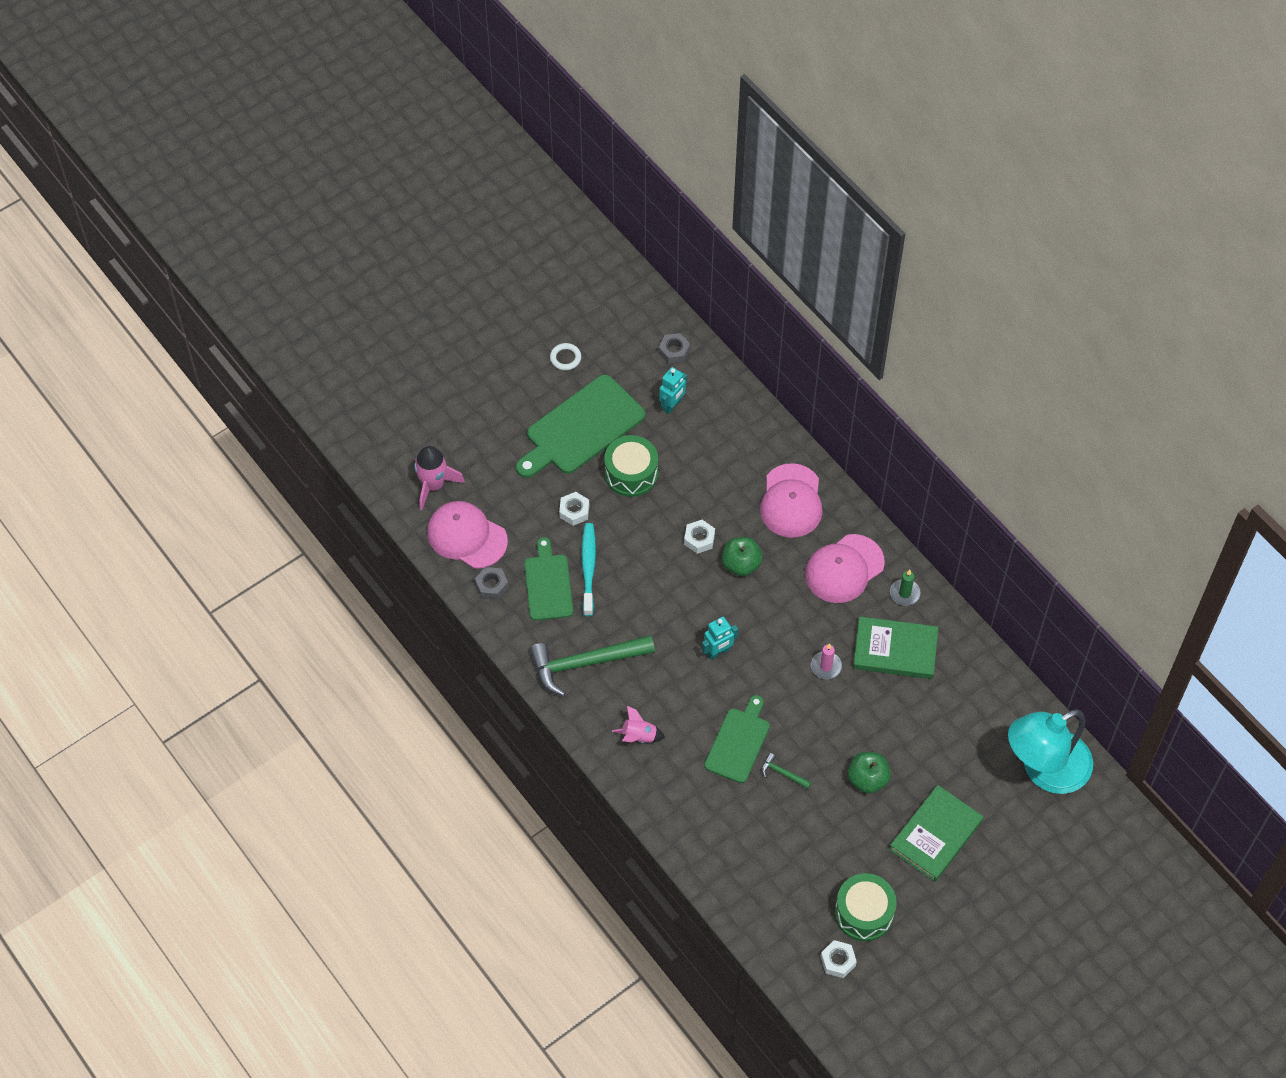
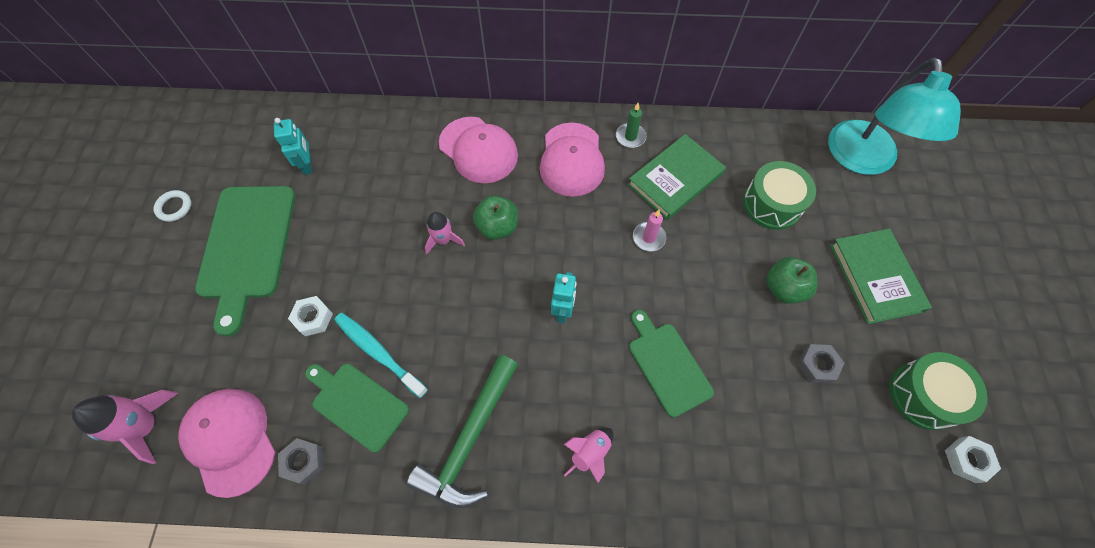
camera: 50 degrees left, 5 degrees up
(466, 536) = (230, 440): pink cap -> pink cap turned 75 degrees clockwise
(631, 473) = (330, 243): green drum -> green drum (772, 204)
(674, 351) = (266, 128): grey nut -> grey nut (817, 365)
(699, 539) = (443, 240): white nut -> pink rocket
(783, 773) = (728, 352): green hammer -> none

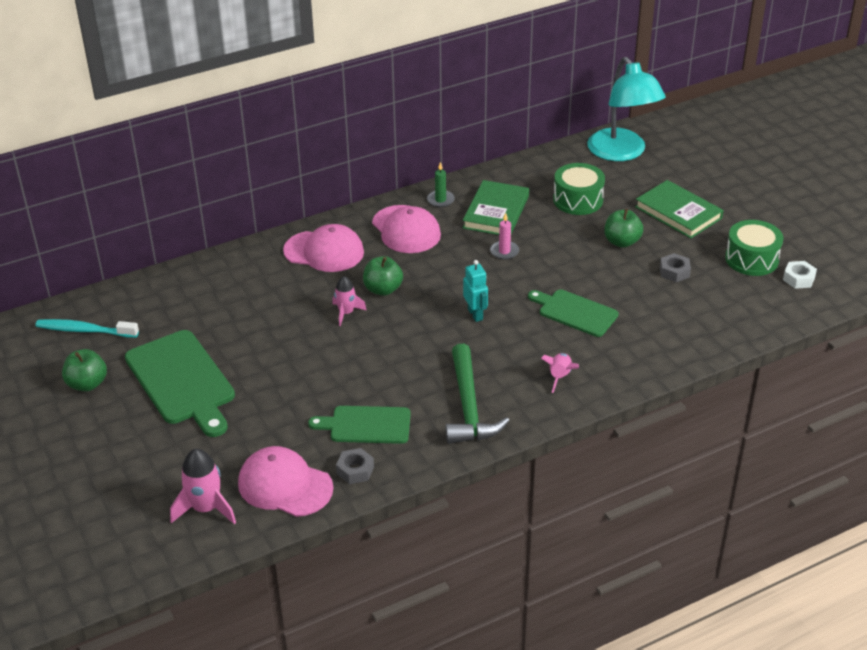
camera: 30 degrees left, 25 degrees down
(174, 207) = (87, 384): white ring -> green apple
(308, 165) = (183, 314): turquoise robot -> none
(313, 318) = (283, 396): white nut -> none
(378, 352) = (355, 393): turquoise toothbrush -> turquoise toothbrush (84, 330)

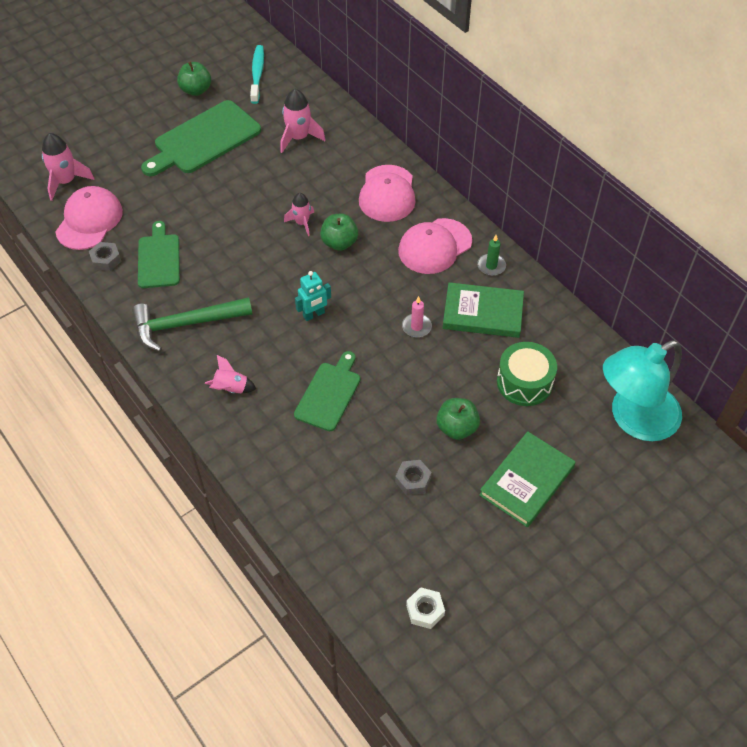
camera: 80 degrees right, 15 degrees up
(212, 305) = (299, 138): none -> pink rocket
(751, 259) = (453, 559): green drum -> none

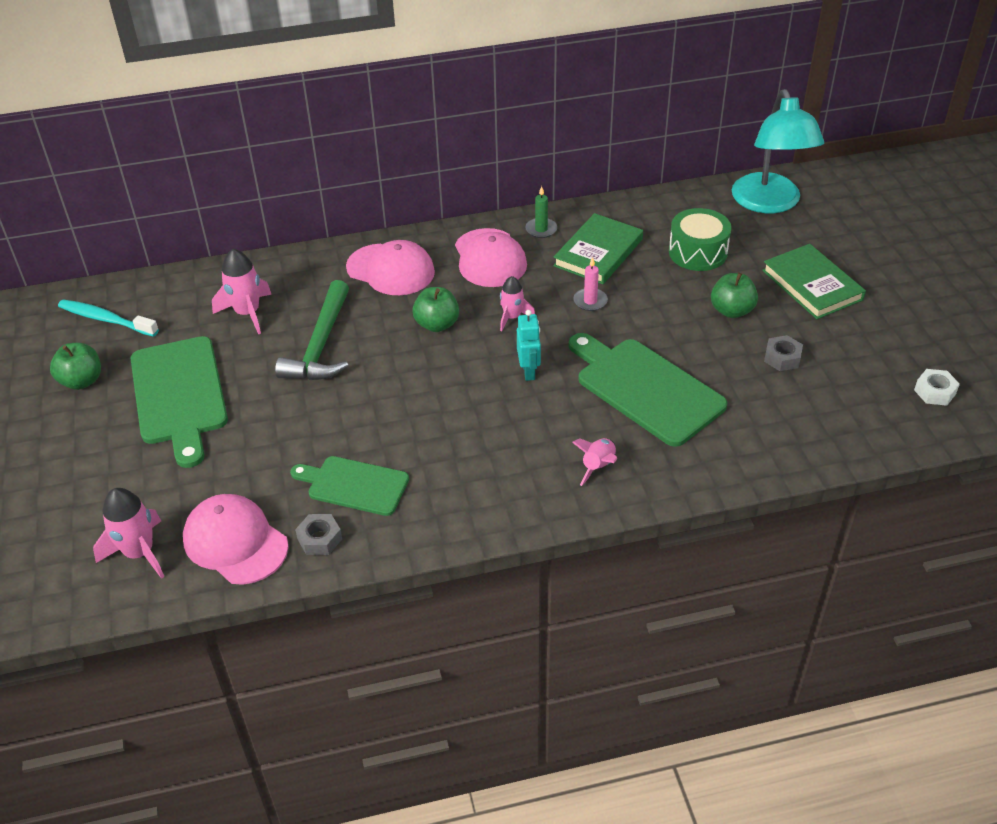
camera: 65 degrees left, 10 degrees down
(186, 324) = (478, 484): green hammer -> green hammer (321, 345)
(302, 223) = (386, 345): pink rocket -> pink rocket (512, 317)
(329, 393) = (645, 388): green cutting board -> green cutting board, size x1.60

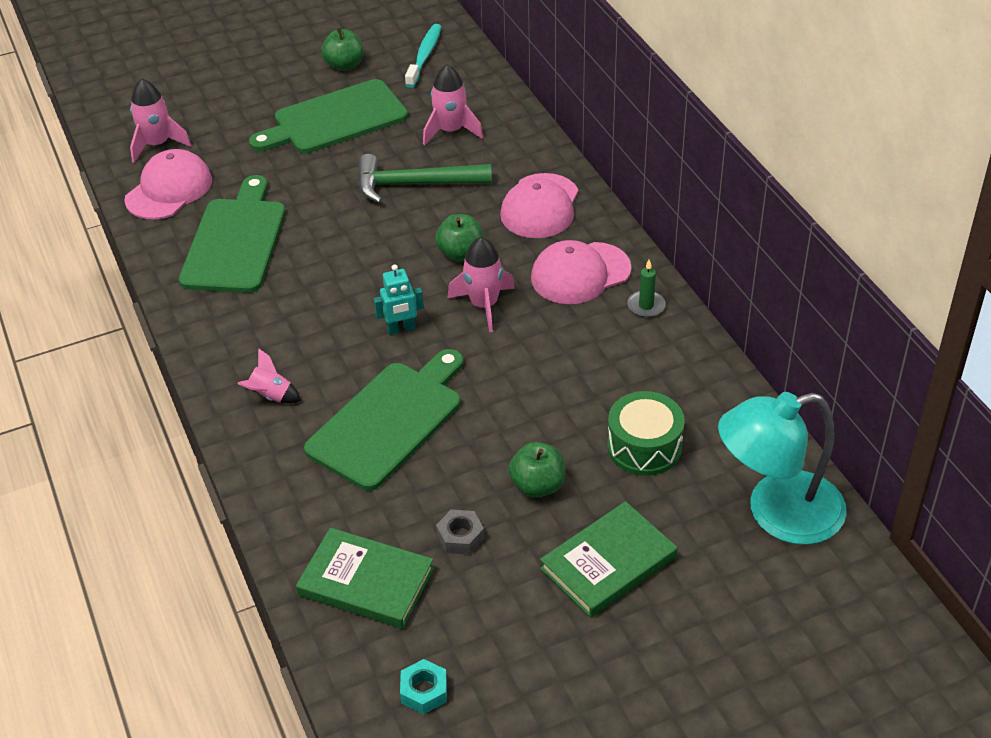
camera: 80 degrees right, 0 degrees up
(320, 539) = (173, 234): grey nut -> none
(354, 485) = (235, 241): green cutting board -> green cutting board, size x1.60
(512, 317) = (484, 305): pink rocket -> pink rocket, size x1.55
(590, 301) = (525, 361): pink candle -> none
(598, 252) = (617, 358): green book -> green book (366, 582)
(934, 392) = (424, 691): white nut -> turquoise nut

